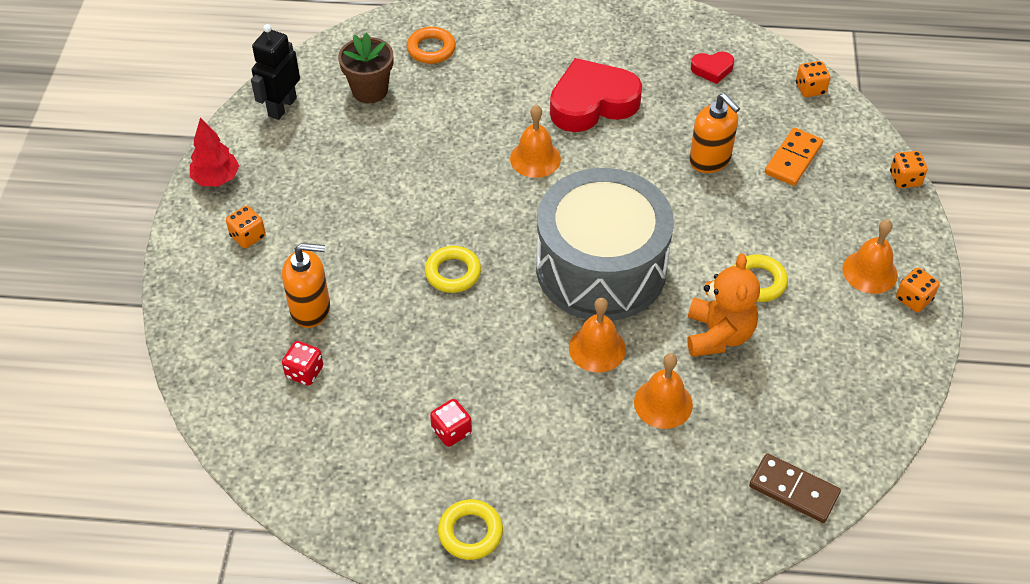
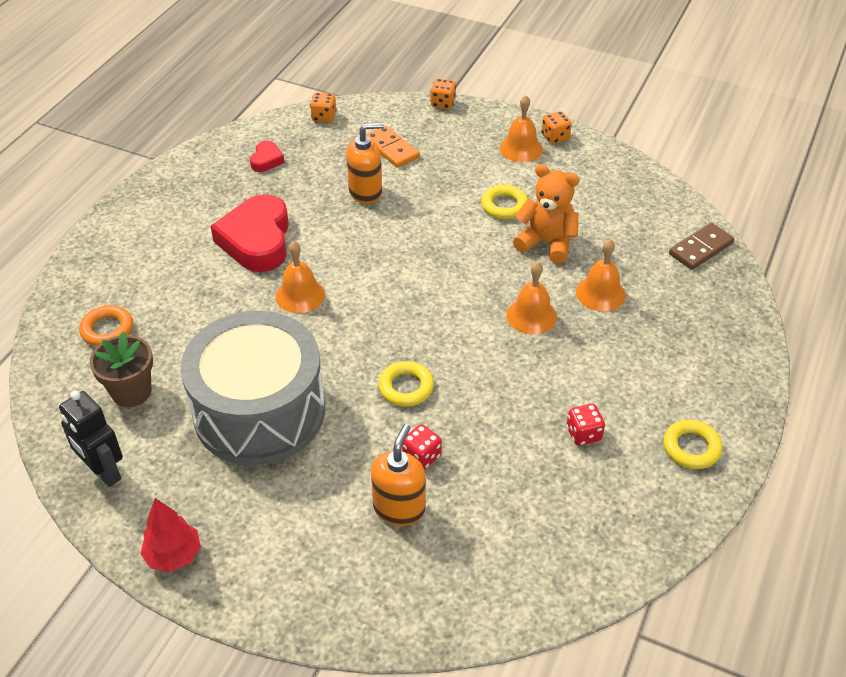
camera: 70 degrees left, 5 degrees down
(248, 236) = (274, 542): orange dice -> none
(304, 372) = (475, 530): red dice -> red dice (421, 456)
(601, 268) = (448, 289): grey drum -> grey drum (259, 411)

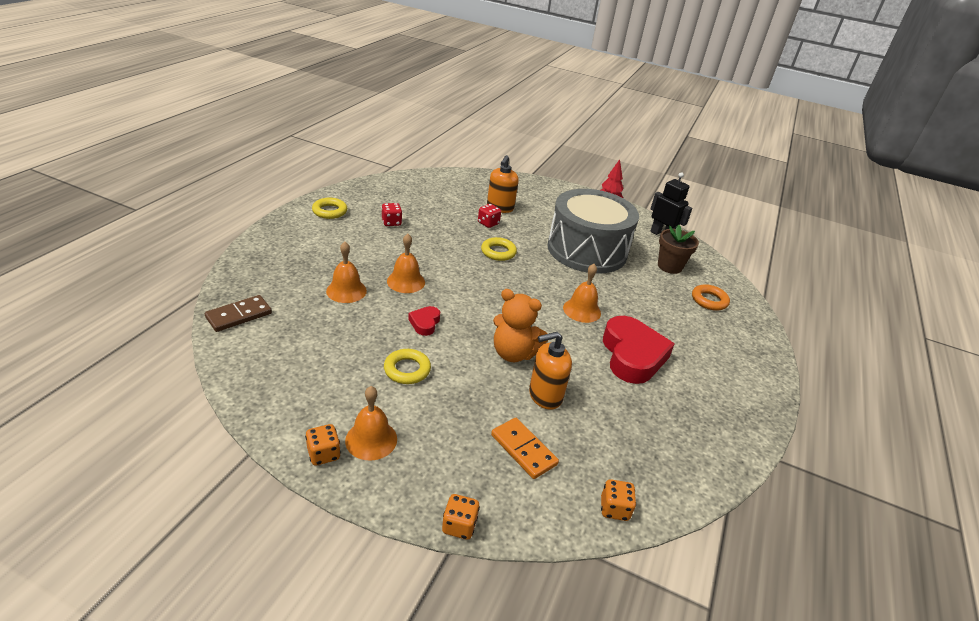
camera: 175 degrees right, 10 degrees down
(266, 160) = (659, 444): red heart -> red heart (425, 323)
(546, 243) = (376, 332): orange teddy bear -> orange teddy bear (513, 353)

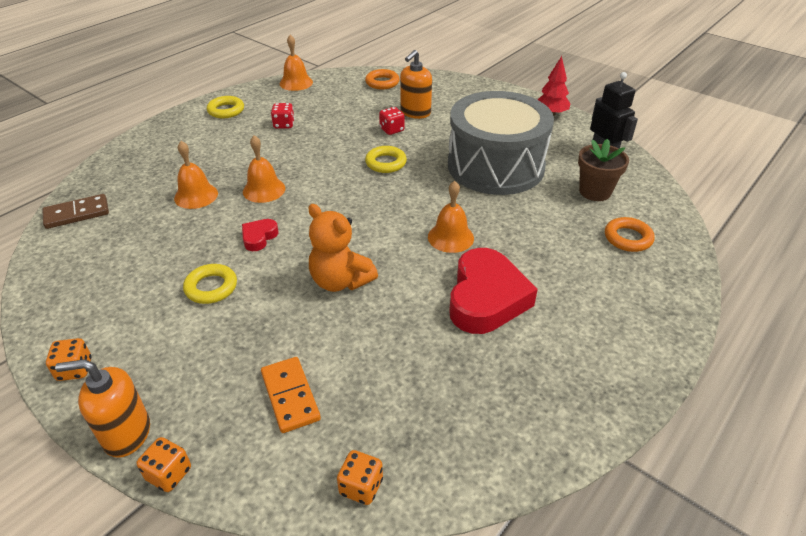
camera: 20 degrees right, 5 degrees up
(371, 439) = (131, 360): orange bell -> orange bell (296, 83)
(458, 182) = (382, 82): none -> orange ring
(545, 396) = (350, 335): orange soap dispenser -> orange soap dispenser (126, 434)

